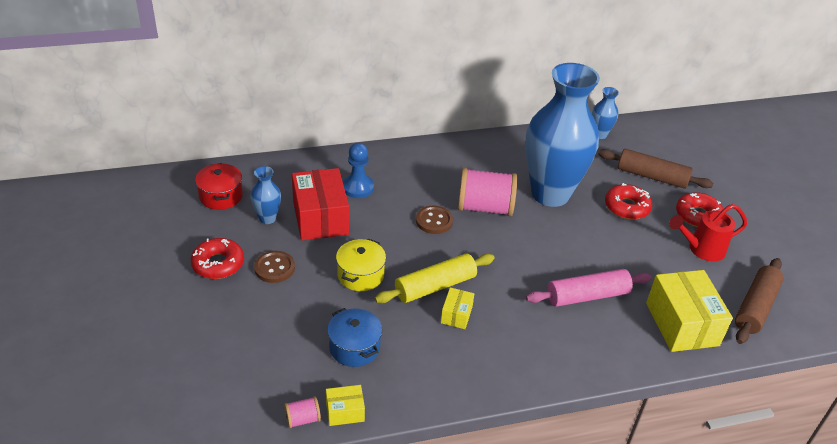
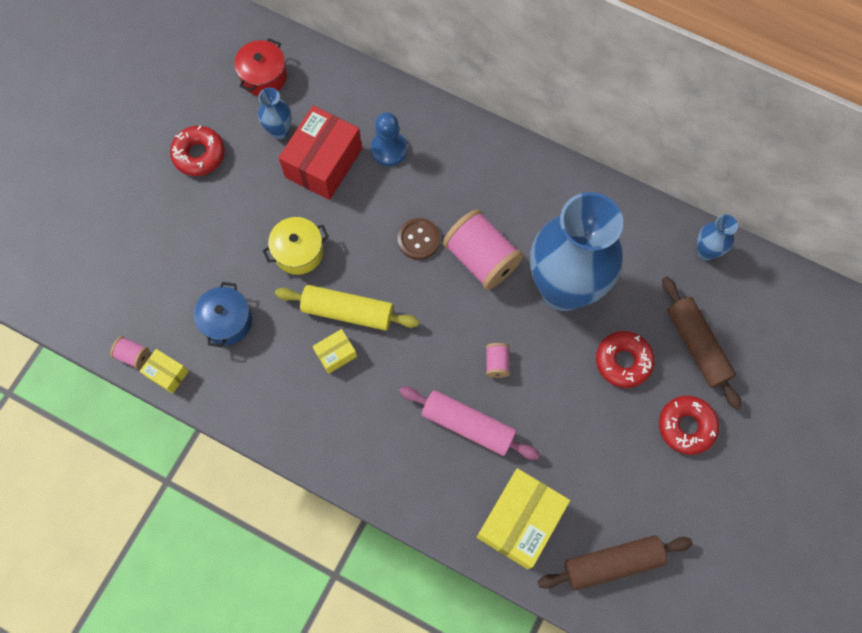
camera: 45 degrees right, 30 degrees up
(274, 268) = (238, 192): brown button -> none
(561, 253) = (497, 363): none -> pink spool
(701, 249) = (640, 465): red watering can -> none

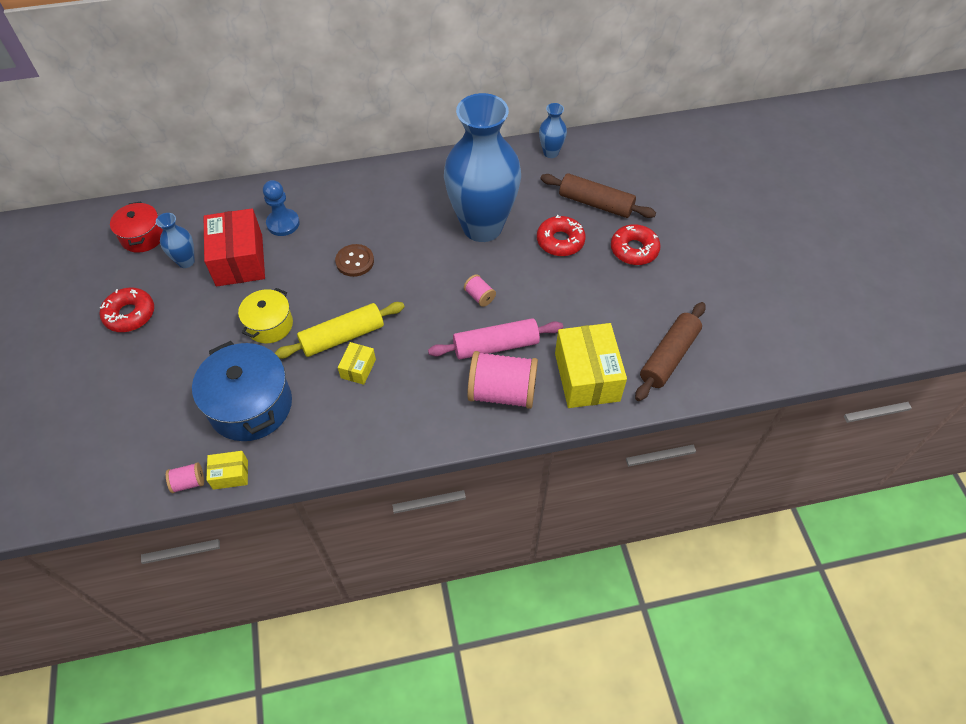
camera: 40 degrees left, 15 degrees down
(227, 321) = (250, 405): blue pot -> blue pot, size x1.67
(481, 258) = (410, 245): pink spool -> pink spool (502, 392)

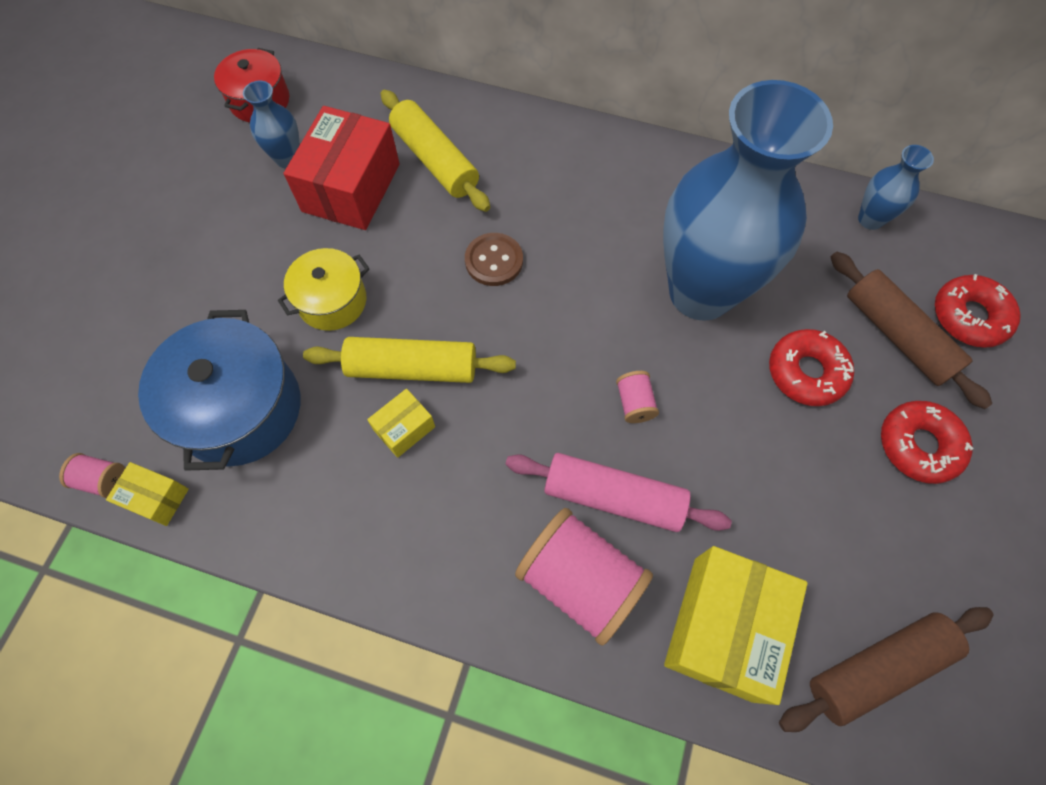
camera: 30 degrees right, 10 degrees up
(130, 314) = (182, 201): red donut -> red donut (969, 316)
(283, 223) = (435, 160): blue pawn -> yellow rolling pin

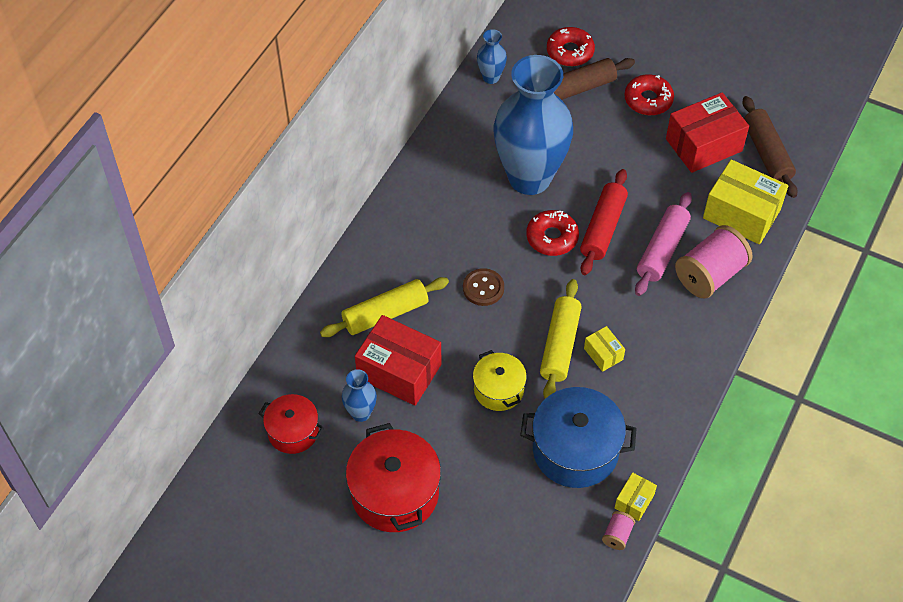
camera: 80 degrees left, 10 degrees down
(177, 210) = (395, 493): none -> red pot
(634, 403) = (603, 228): pink spool -> red rolling pin
(806, 372) = (595, 138): red donut -> red donut (552, 237)
(855, 548) = (704, 145): none -> red box

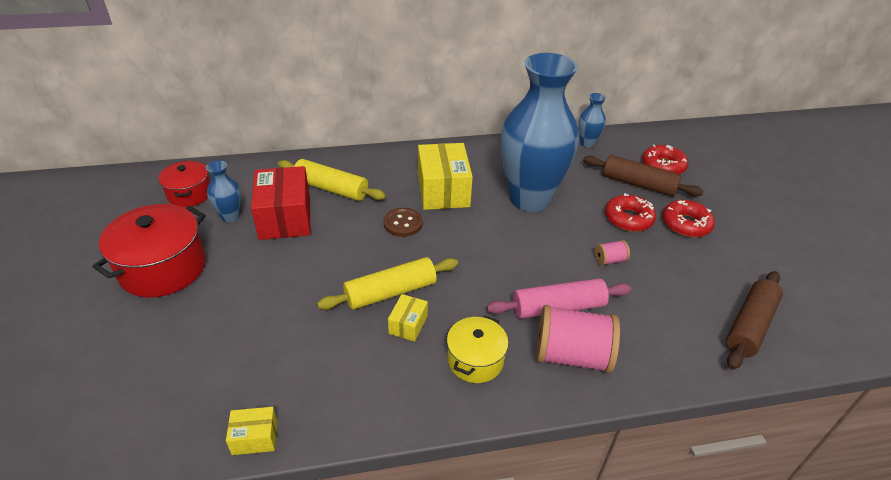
camera: 50 degrees right, 15 degrees down
(498, 389) = (312, 278): yellow pot -> yellow pot (475, 360)
(552, 237) = (490, 236): red donut -> red donut (628, 219)
(575, 450) = (285, 359): blue pot -> none
(603, 228) = (534, 260): red rolling pin -> none
(617, 535) = (203, 445): pink spool -> pink spool (609, 260)
(704, 145) = (695, 278): red box -> none
(741, 214) = (664, 343): yellow box -> yellow box (443, 190)

